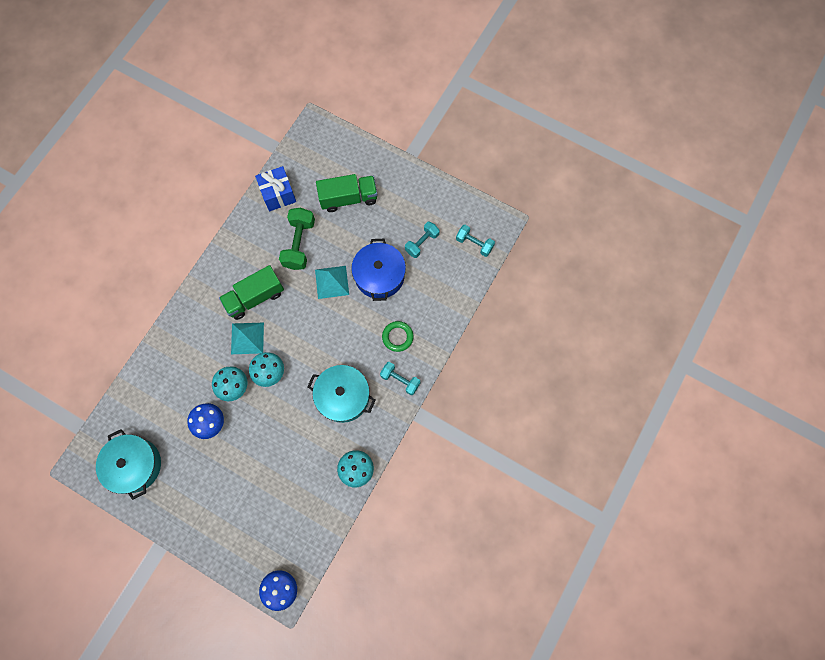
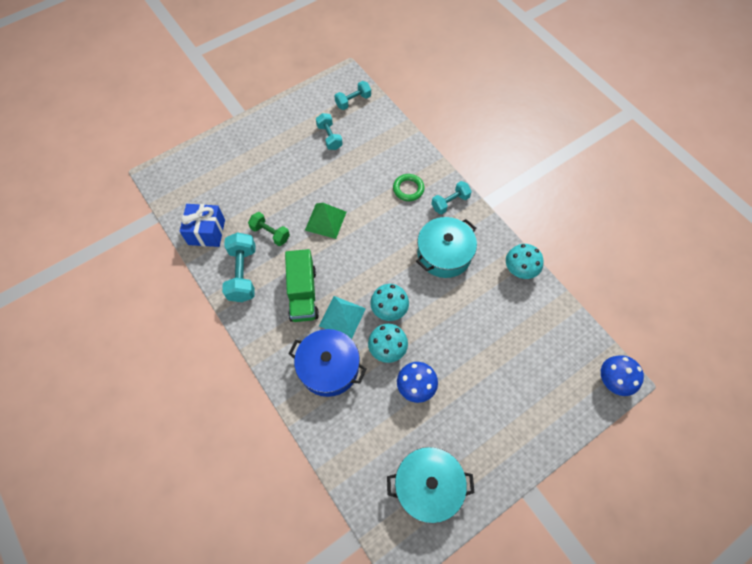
camera: 65 degrees left, 10 degrees down
(252, 242) = (242, 274): none -> turquoise dumbbell
(299, 244) = (270, 233): green dumbbell -> green dumbbell, size x0.64
(332, 282) = (325, 221): turquoise pyramid -> green pyramid
(348, 198) = (250, 176): green truck -> none
(379, 275) = (341, 180): blue pot -> blue pot (329, 367)

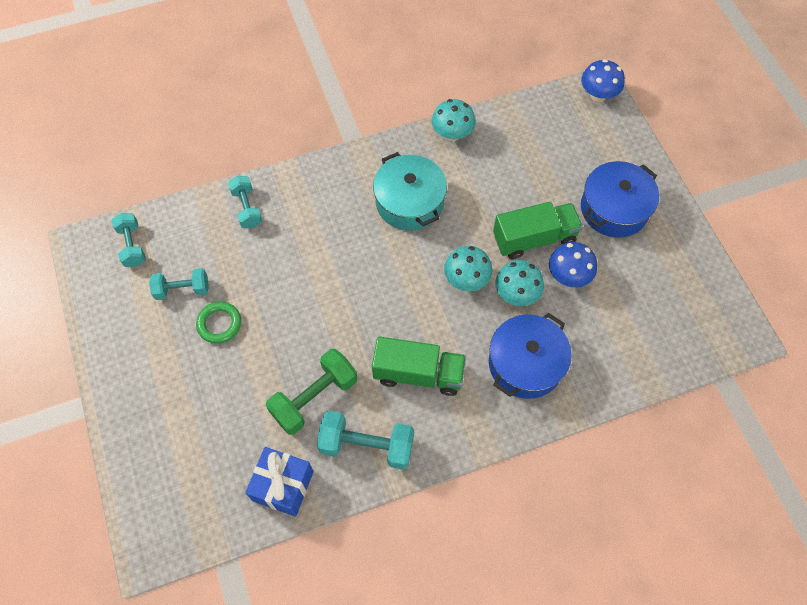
camera: 75 degrees left, 0 degrees up
(270, 233) = (314, 398): green dumbbell -> green dumbbell, size x1.56
(325, 221) = (318, 324): green pyramid -> none
(342, 317) = (463, 334): turquoise pyramid -> none
(408, 189) = (304, 216): green ring -> green ring (219, 324)
(428, 486) = (680, 293): turquoise pot -> none
(442, 353) = (534, 238): none -> green truck
(450, 202) = (340, 176): turquoise dumbbell -> turquoise dumbbell (247, 208)
(494, 414) = (614, 209): none -> blue pot

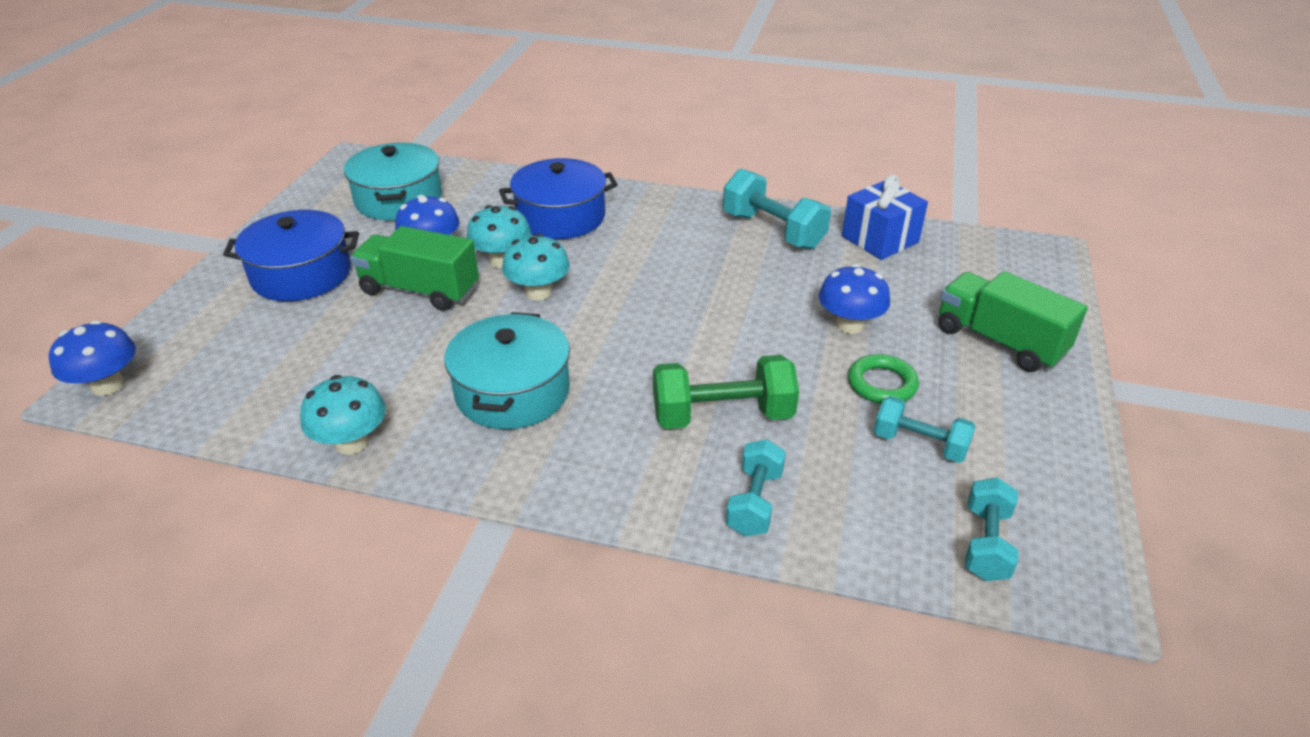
camera: 145 degrees left, 25 degrees down
(260, 366) = (849, 325): none -> blue mushroom
(314, 398) = (802, 278): green dumbbell -> green dumbbell (722, 416)
(418, 373) = (673, 251): green truck -> green truck (999, 341)
(652, 311) = (398, 199): none -> turquoise pot

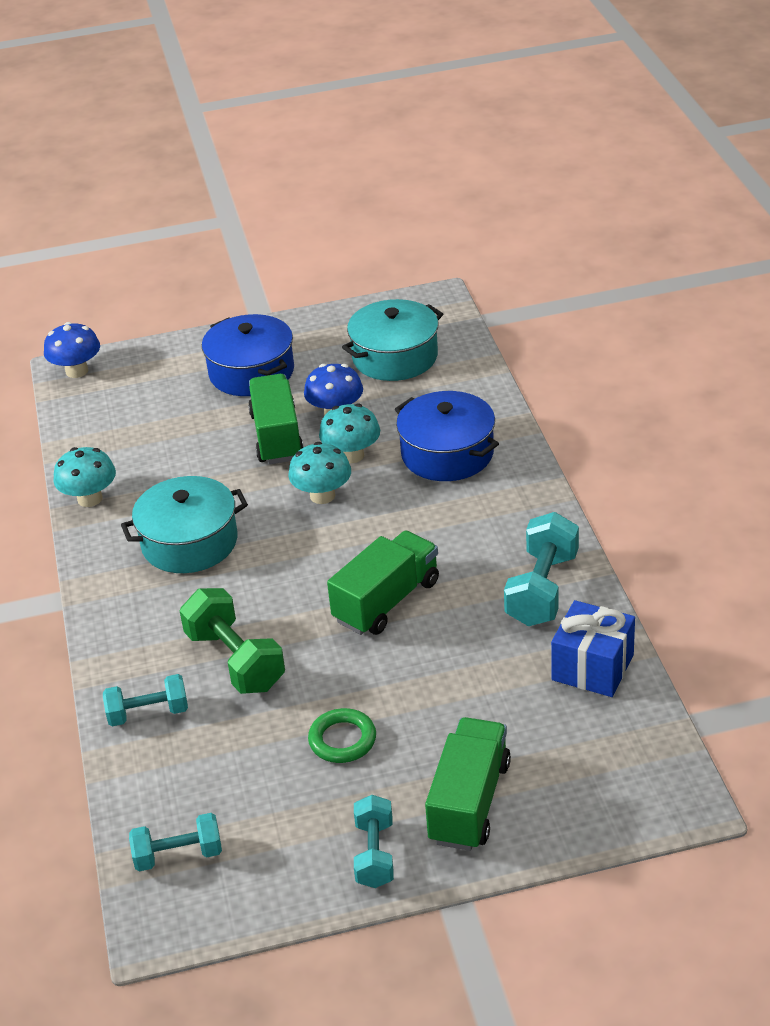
camera: 65 degrees right, 0 degrees up
(718, 304) = (386, 601): none -> green truck
(849, 325) = (418, 693): blue mushroom -> none
(919, 444) = (275, 786): turquoise dumbbell -> turquoise dumbbell (375, 854)

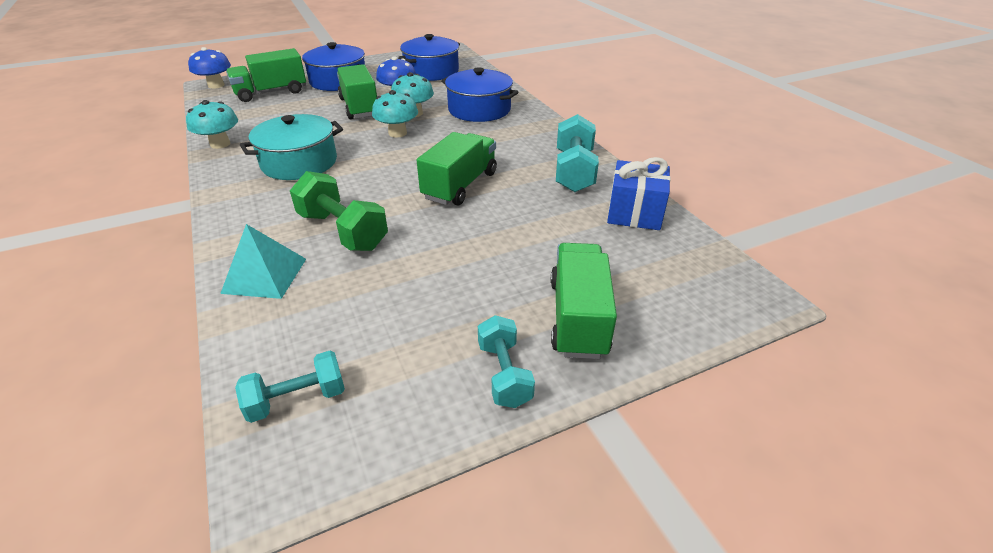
camera: 15 degrees left, 0 degrees up
(148, 713) = (265, 275): turquoise dumbbell -> turquoise pyramid
(154, 393) = (271, 92): none -> green truck
(342, 740) = (448, 279): green ring -> none
(395, 357) = (431, 71): turquoise pot -> blue pot

